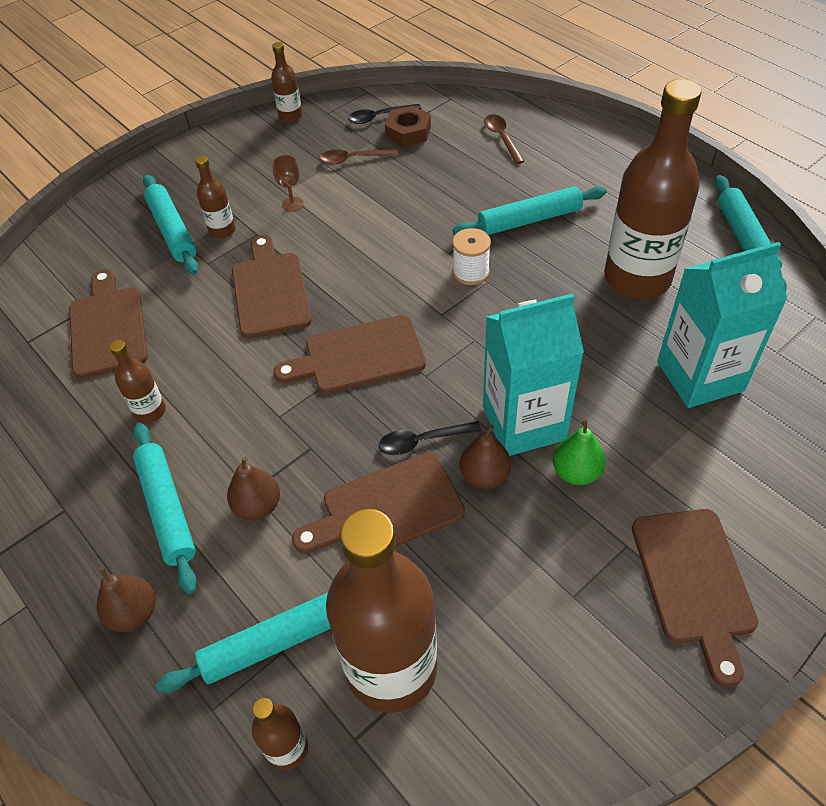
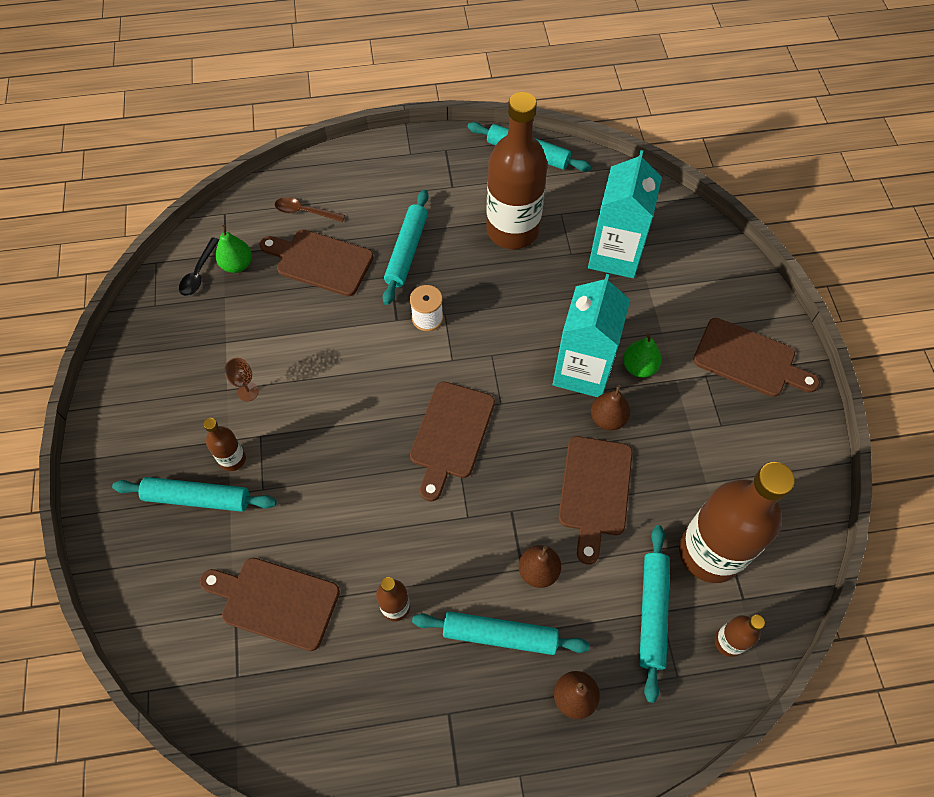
camera: 60 degrees left, 10 degrees up
(270, 291) = (335, 459): brown cutting board -> brown cutting board (321, 261)
(290, 116) = (131, 334): brown bottle -> none
(353, 159) = (233, 320): brown spoon -> none
(408, 132) = (237, 265): brown nut -> green pear
(422, 441) = (555, 438): black spoon -> none

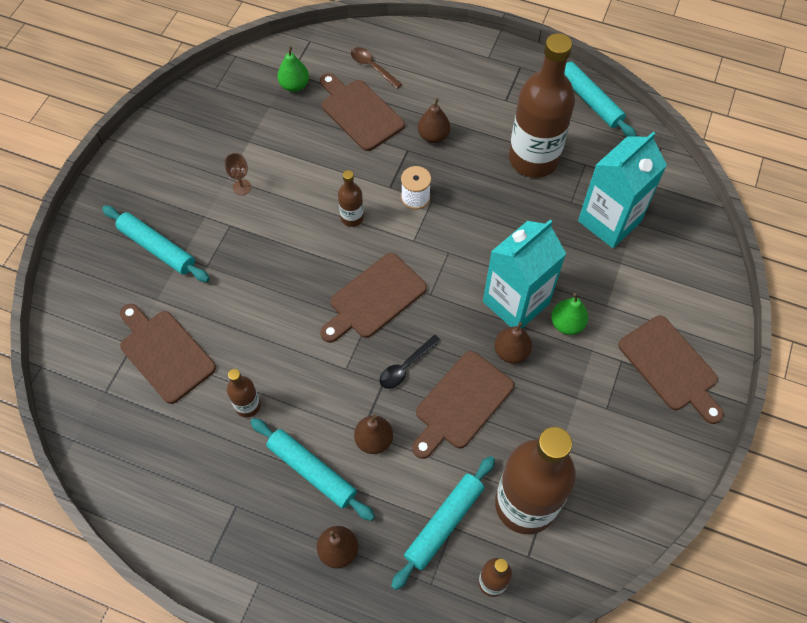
camera: 30 degrees right, 0 degrees up
(199, 273) = (262, 79): black spoon -> black spoon (406, 367)
(232, 459) = (199, 232): brown bottle -> brown bottle (352, 218)
(406, 251) = (433, 136): turquoise rolling pin -> brown pear

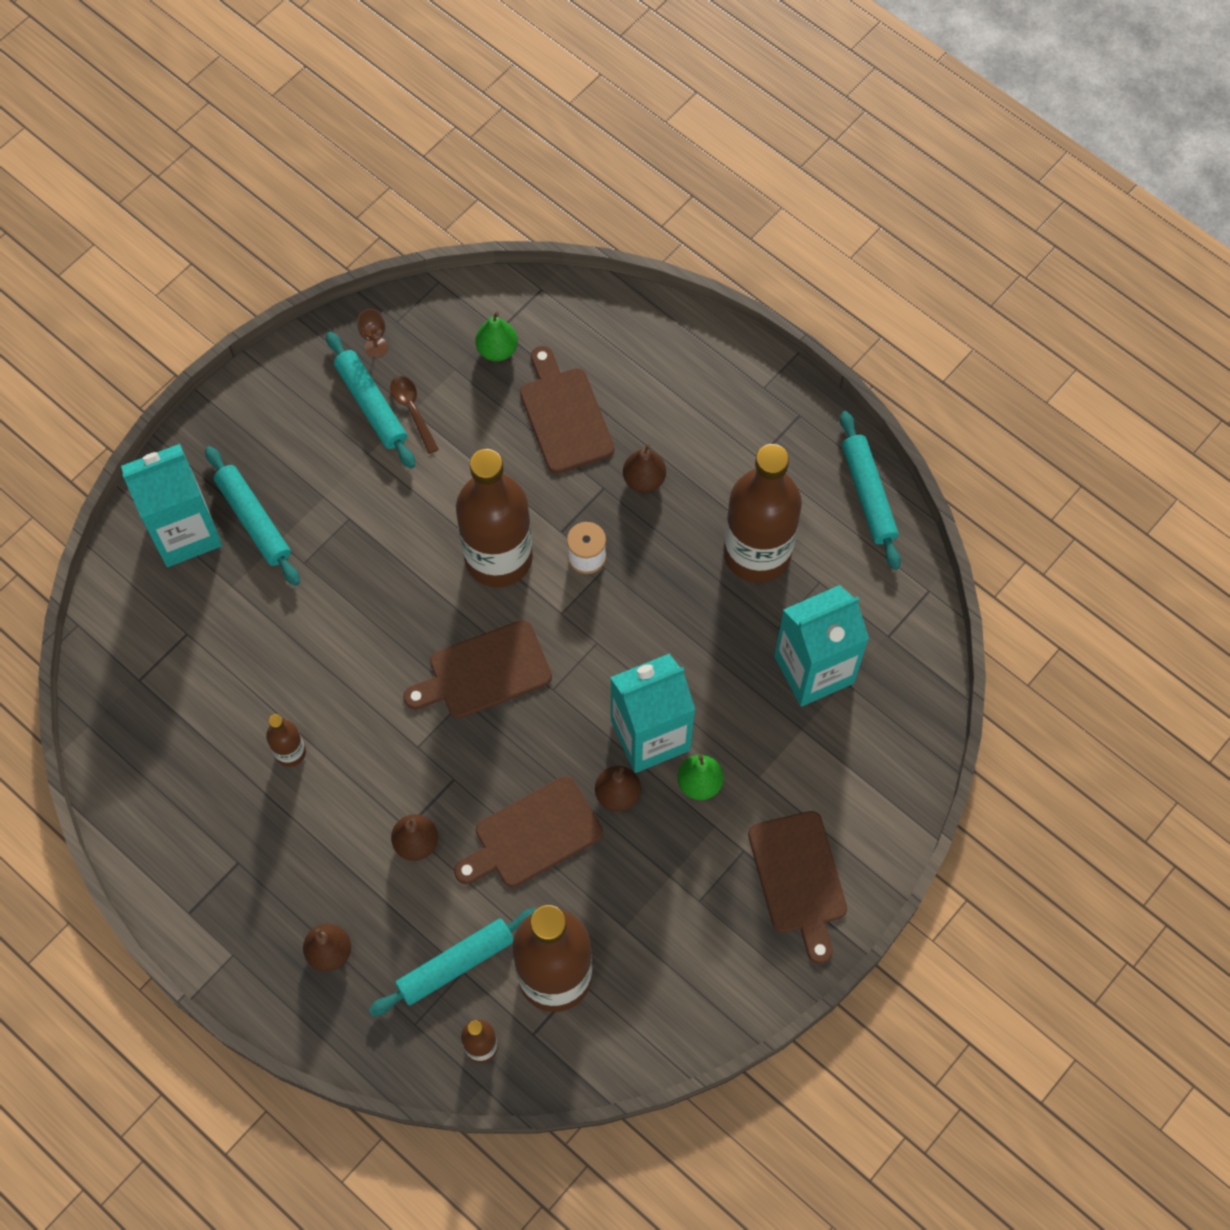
camera: 20 degrees right, 5 degrees up
(106, 272) = (185, 532): none -> turquoise carton
(165, 353) = (219, 656): brown cutting board -> none
(242, 187) = (381, 472): brown goblet -> brown goblet (376, 347)
(312, 471) = (334, 854): turquoise rolling pin -> turquoise rolling pin (371, 405)
(352, 218) = (498, 558): brown bottle -> brown bottle, size x2.27
(372, 67) = (606, 354): brown spoon -> brown spoon (412, 410)
(406, 367) = (487, 769): black spoon -> none

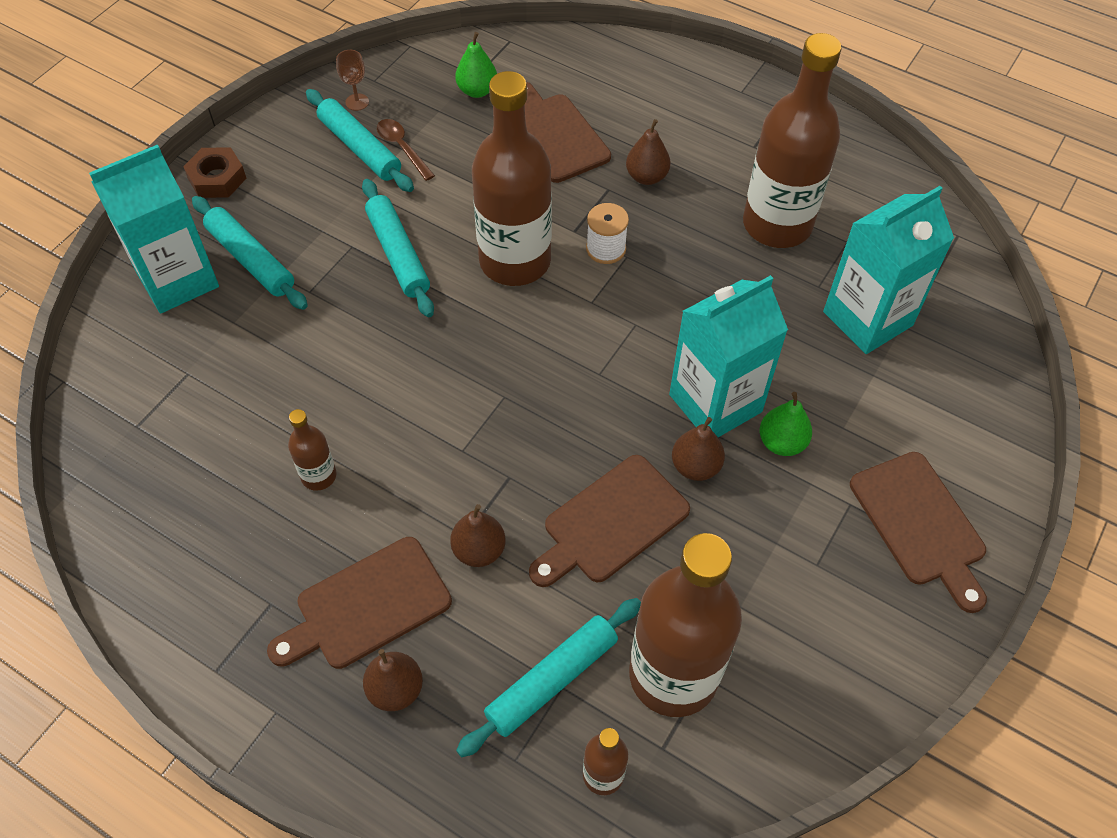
camera: 10 degrees left, 10 degrees down
(231, 422) = (217, 178): none -> brown nut
(484, 671) = (521, 366): brown cutting board -> brown cutting board (367, 605)
(868, 494) = (869, 163): turquoise rolling pin -> turquoise rolling pin (398, 254)

